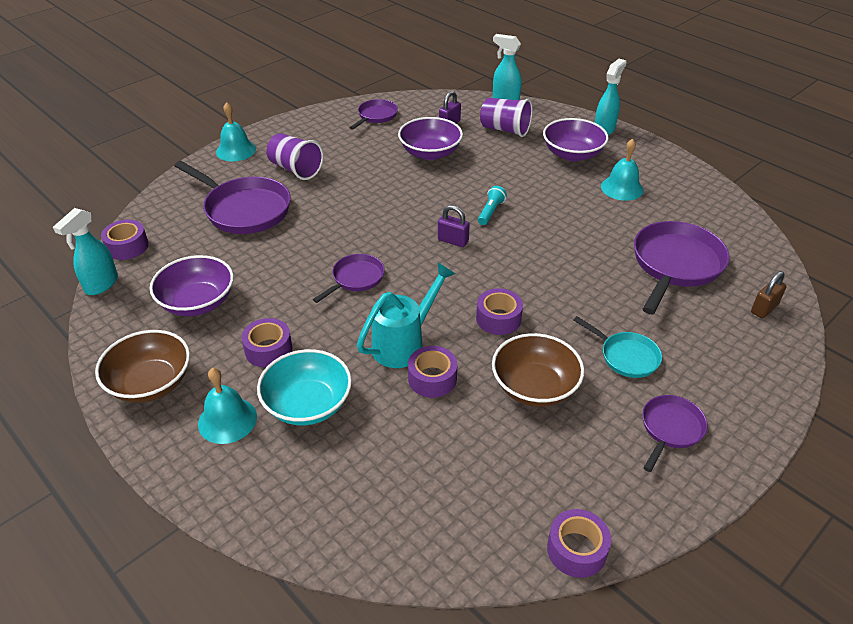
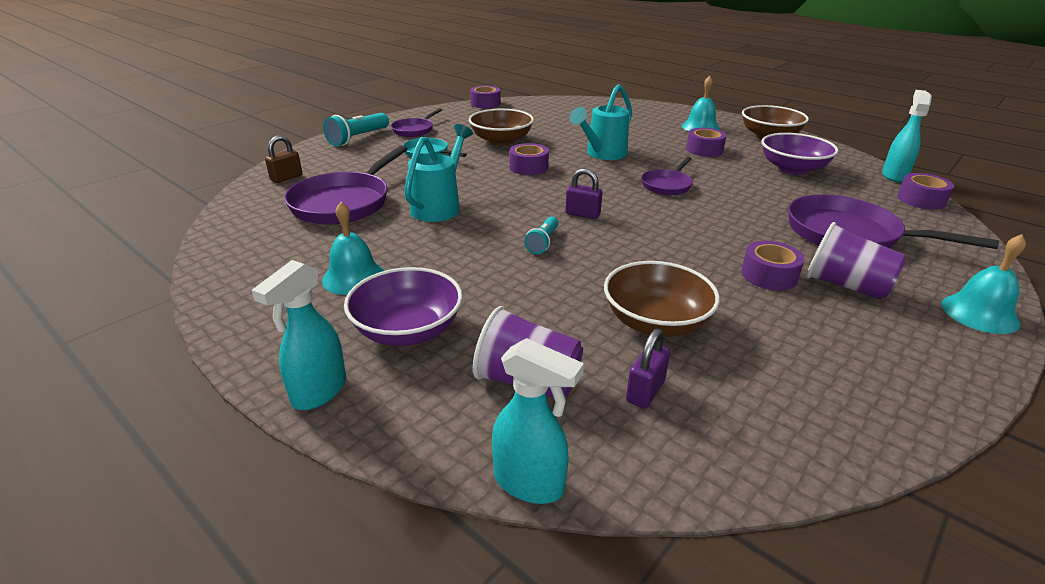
camera: 175 degrees right, 10 degrees down
(308, 404) = (654, 132): turquoise bowl -> none
(376, 116) = (812, 407): purple pan -> none
(430, 153) = (655, 322): purple bowl -> brown bowl
(432, 378) = (575, 142): purple tape -> purple tape (769, 275)
(583, 256) = (439, 206): none -> turquoise watering can
(741, 404) = (358, 138): none -> turquoise flashlight

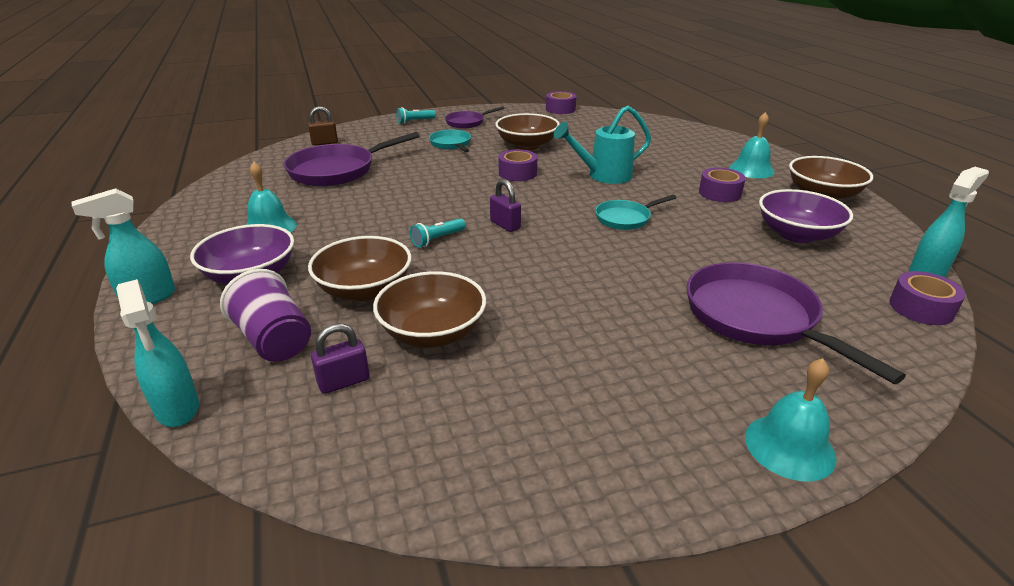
camera: 30 degrees right, 0 degrees up
(358, 138) = (415, 121): turquoise flashlight -> turquoise flashlight, size x0.61
(439, 206) = (399, 190): turquoise watering can -> none
(543, 306) = (365, 290): none -> brown bowl
(667, 185) = (625, 218): purple pan -> turquoise pan
(769, 275) = (600, 328): purple tape -> none
(845, 285) = (668, 364): purple cup -> none

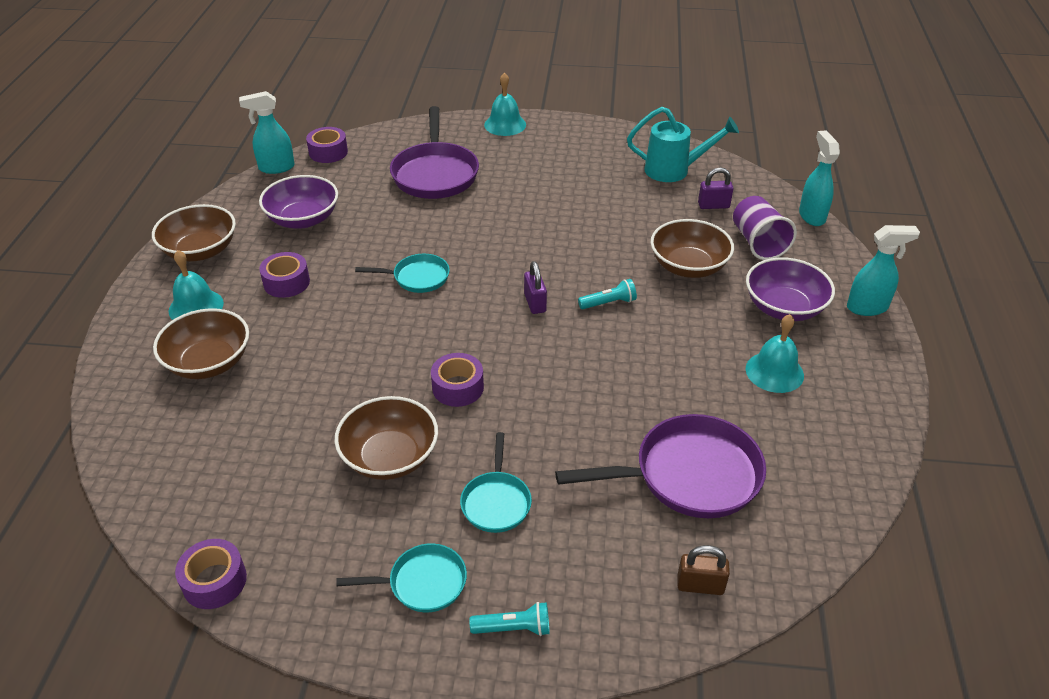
camera: 155 degrees left, 10 degrees up
(432, 332) = (649, 220): brown bowl -> brown bowl (209, 362)
(467, 122) = (422, 583): purple pan -> turquoise pan
(603, 176) = (365, 348): turquoise watering can -> turquoise watering can (674, 170)

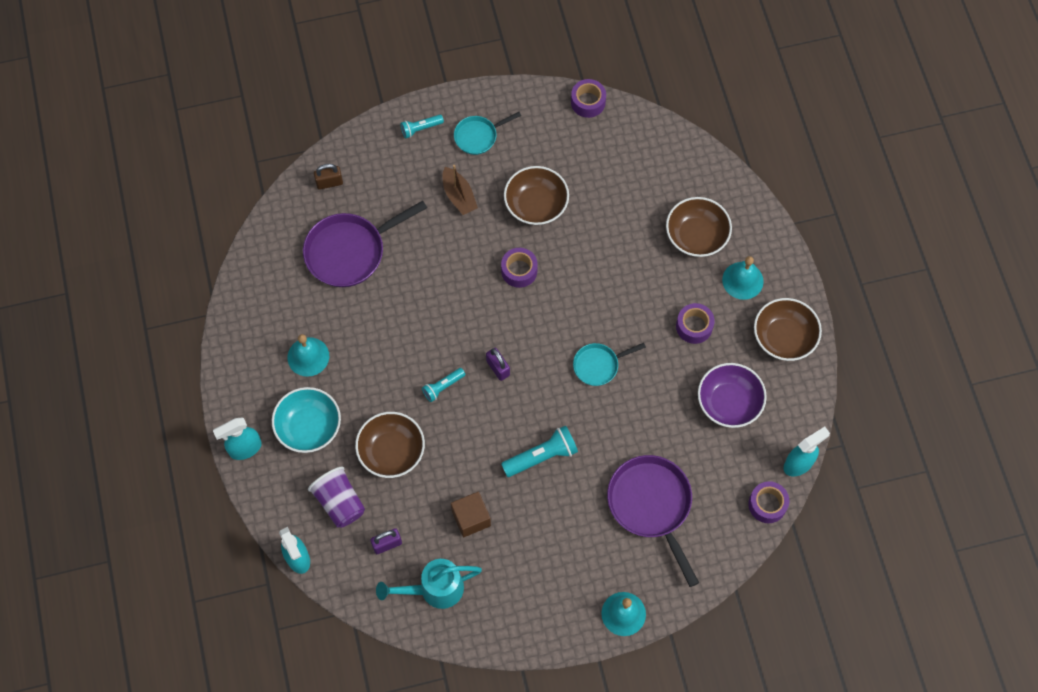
camera: 160 degrees right, 25 degrees up
(496, 502) = (459, 196): turquoise pan -> brown boat
(523, 226) = (542, 456): none -> turquoise flashlight
(619, 203) = (471, 518): none -> brown cube
(784, 307) = (309, 427): purple bowl -> turquoise bowl

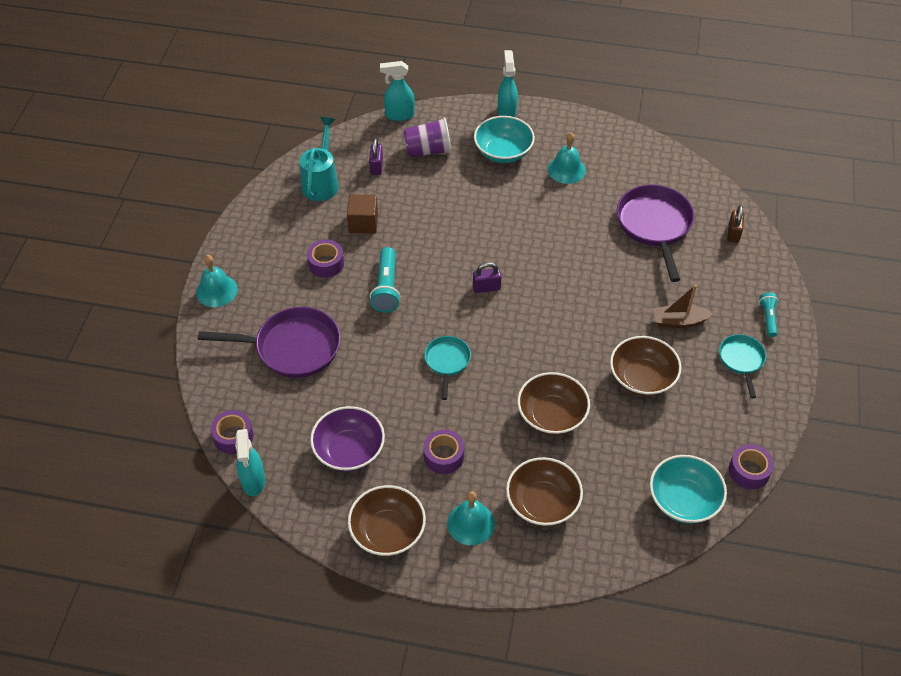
camera: 115 degrees right, 15 degrees down
(391, 451) = (452, 194): brown bowl -> brown bowl (551, 415)
(442, 387) = (490, 244): turquoise flashlight -> none
(519, 271) = (576, 338): purple tape -> purple tape (326, 263)
(639, 139) = (683, 500): none -> turquoise bowl

